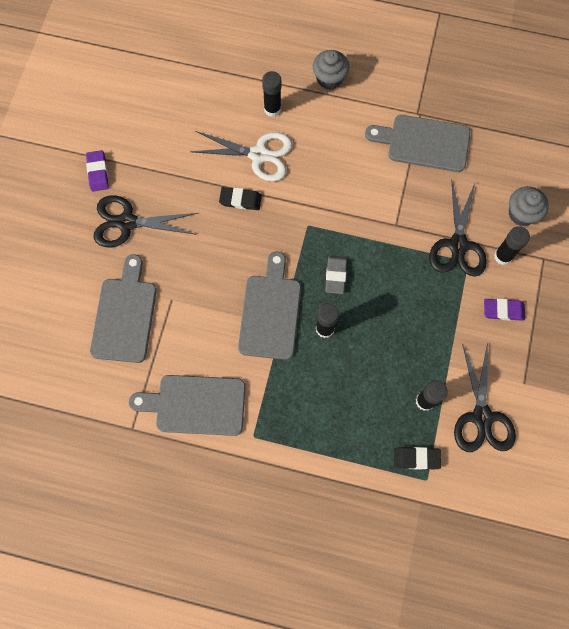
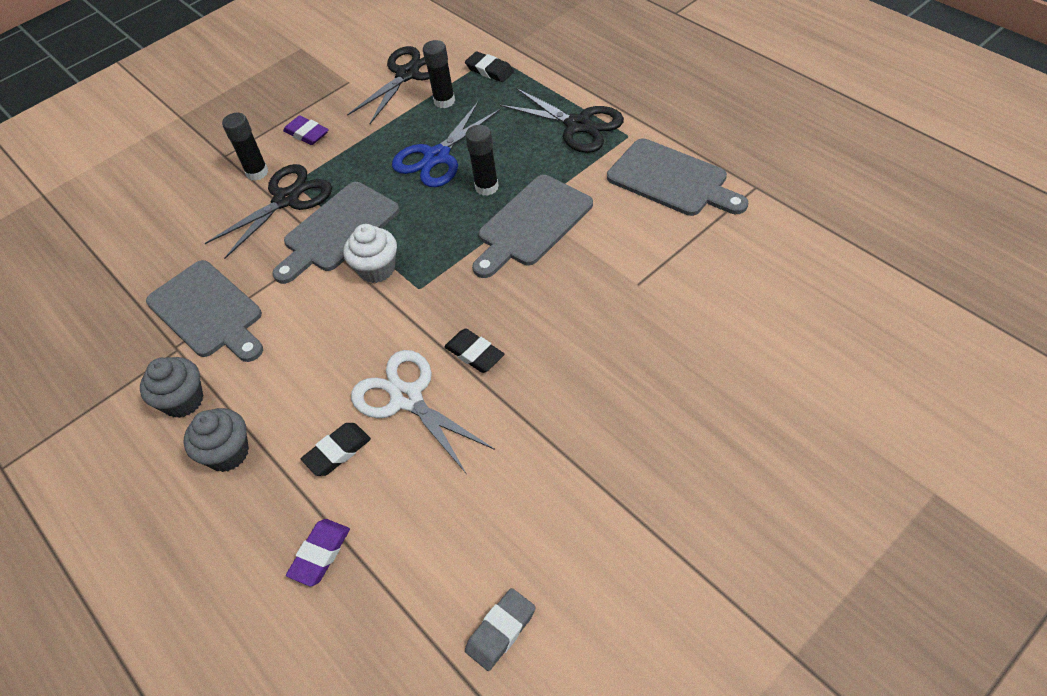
camera: 140 degrees left, 20 degrees down
(98, 172) = (647, 491): purple eraser -> purple eraser (320, 554)
(125, 315) = (706, 292): grey cutting board -> grey cutting board (338, 230)
(127, 222) = (643, 398): black scissors -> black scissors (578, 125)
(272, 109) = (337, 452): black glue stick -> black eraser
(335, 275) = (433, 227): grey eraser -> grey eraser (501, 631)
(346, 224) = (377, 269): none -> white cupcake
(383, 339) = (437, 157): none -> blue scissors
(521, 214) = (198, 198): grey cupcake -> grey cupcake (183, 400)

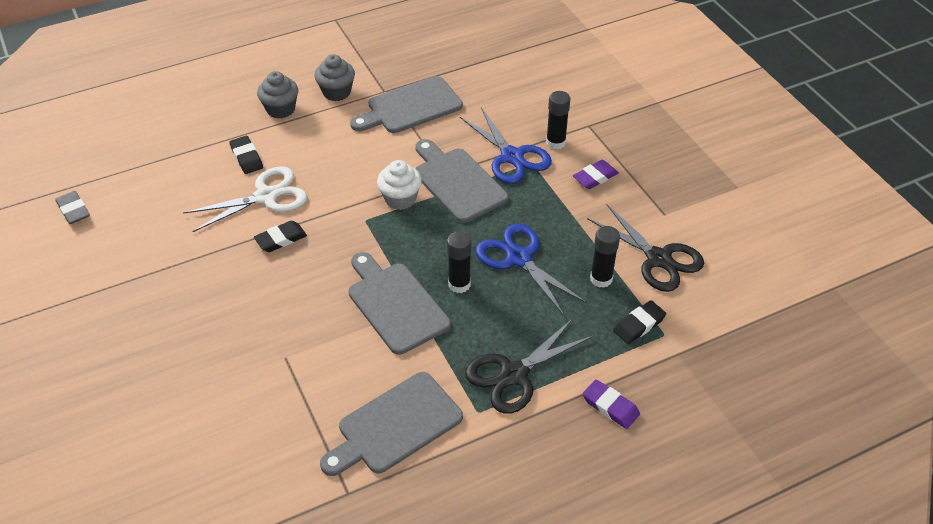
camera: 100 degrees right, 5 degrees down
(286, 199) = (512, 156): black scissors -> blue scissors
(320, 554) = (180, 142): purple eraser -> purple eraser (610, 406)

